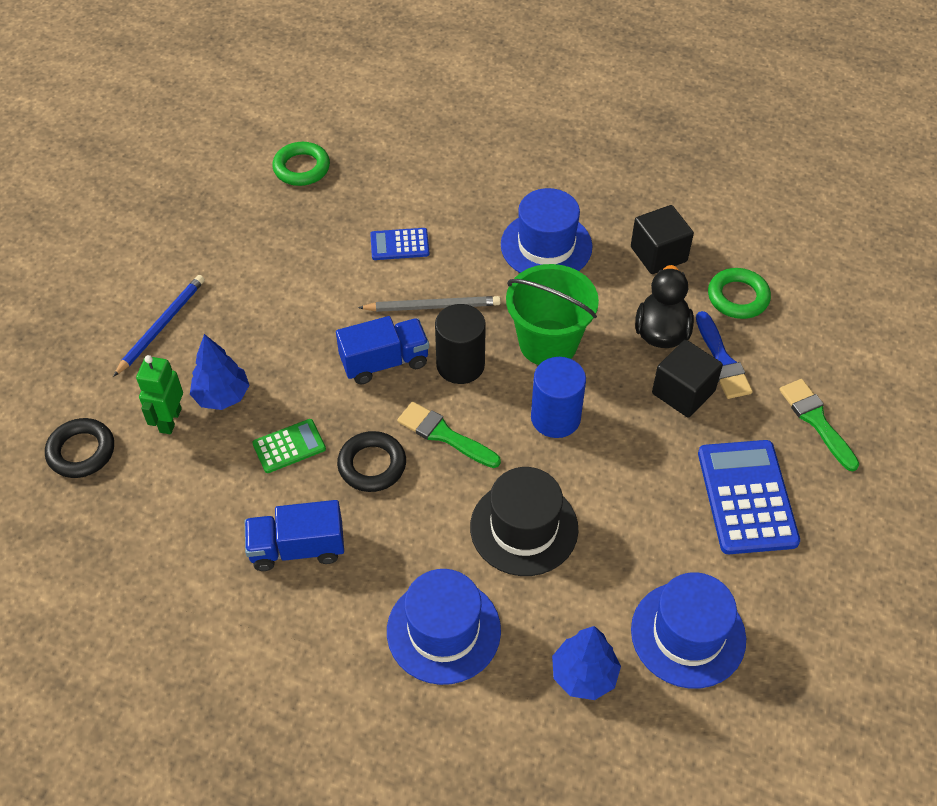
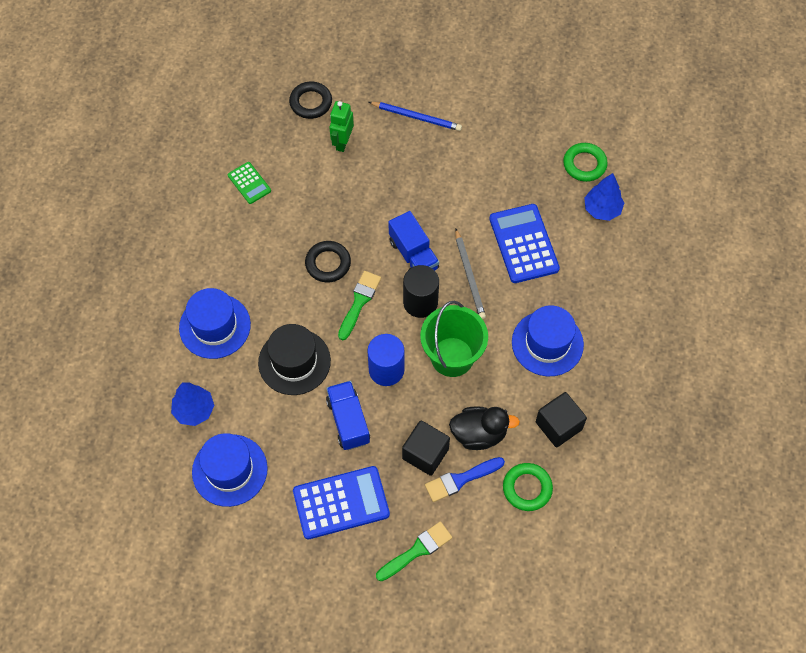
camera: 80 degrees right, 10 degrees up
(170, 420) = (342, 142): green robot -> green robot turned 75 degrees counterclockwise
(222, 396) = (366, 166): blue tree -> blue tree (602, 209)
(289, 446) = (334, 213): green calculator -> green calculator (249, 183)
(297, 548) = (260, 235): blue truck -> blue truck (348, 421)
(399, 244) = (524, 244): blue calculator -> blue calculator, size x1.84

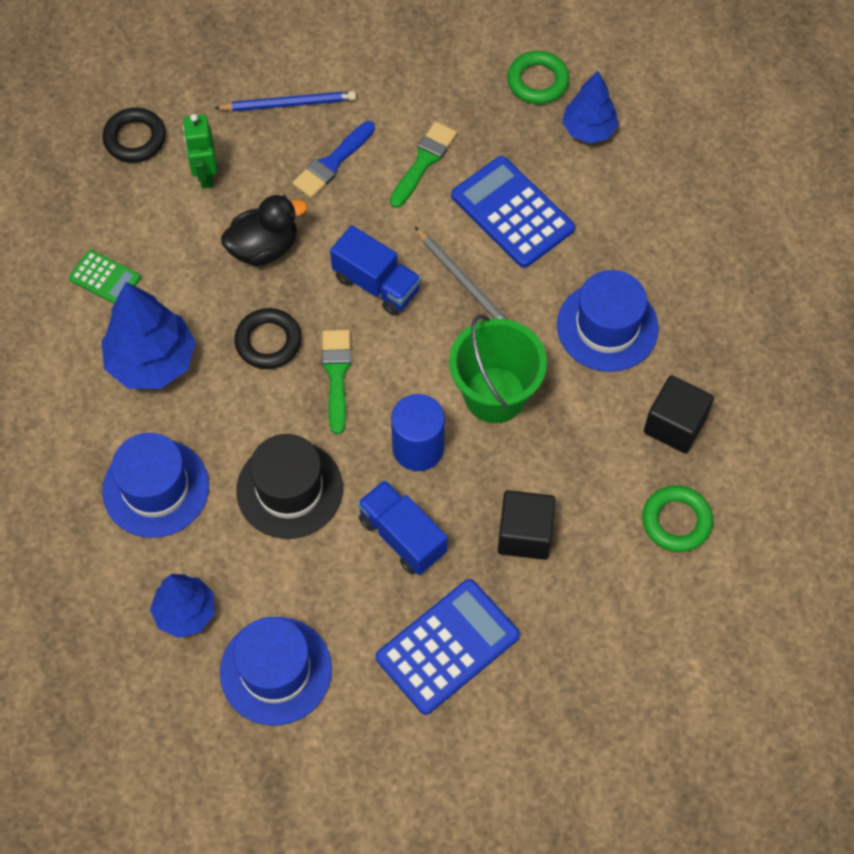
camera: 25 degrees left, 0 degrees up
(251, 247) = (152, 361): none -> blue tree
(417, 550) = (578, 663): green brush -> green brush (424, 161)
(420, 302) = (417, 342): black cylinder -> none
(460, 479) = (587, 547): blue brush -> blue brush (332, 163)
(479, 434) = (580, 479): black duck -> black duck (264, 248)

